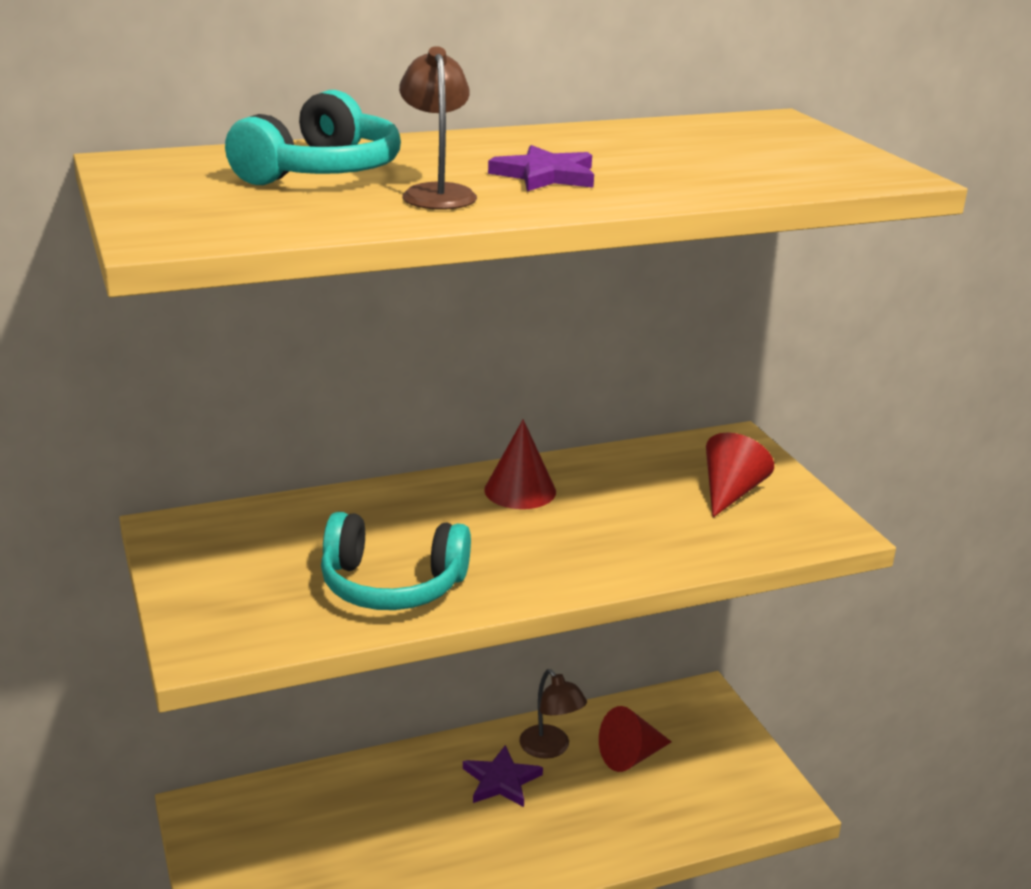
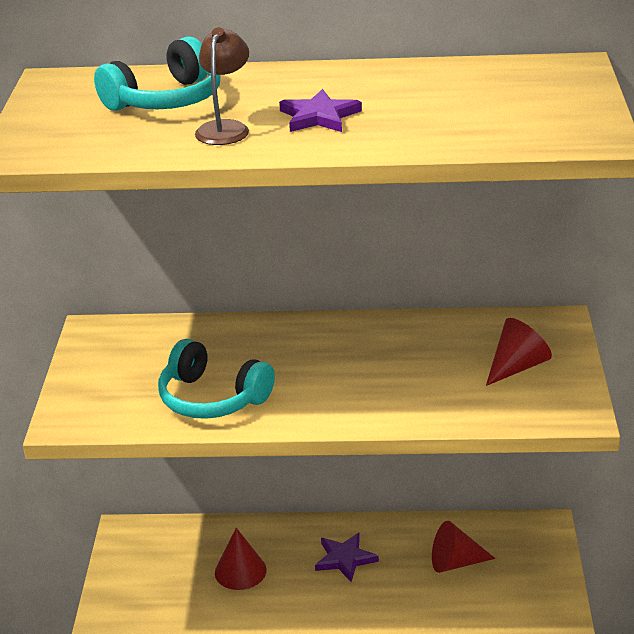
camera: 25 degrees right, 5 degrees up
(520, 490) = (352, 339): red cone -> red cone (240, 571)
(550, 749) = (395, 543): brown lamp -> none

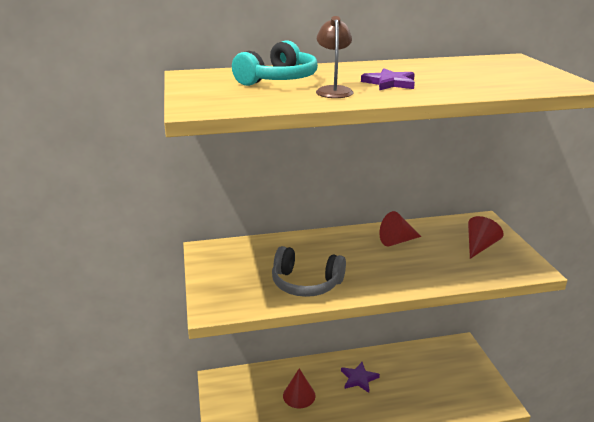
camera: 15 degrees left, 5 degrees down
(212, 398) = (306, 283): turquoise headphones -> grey headphones
(455, 562) = (423, 372): red cone -> red cone (397, 241)

